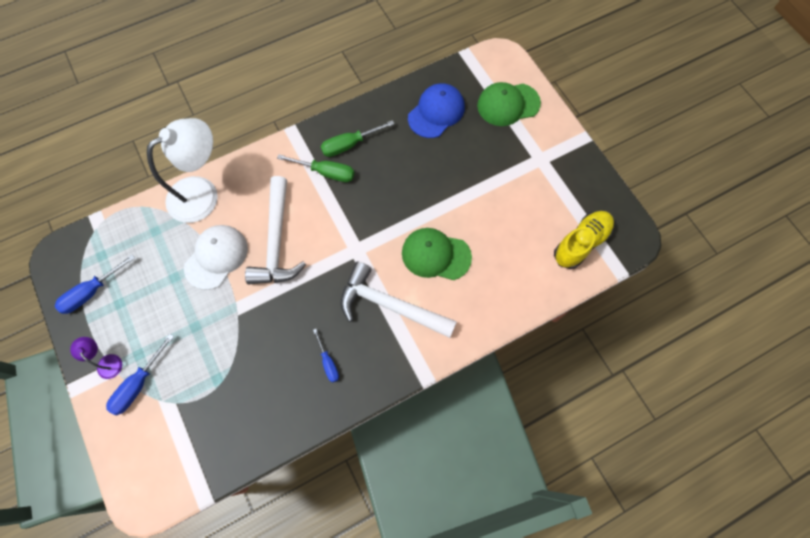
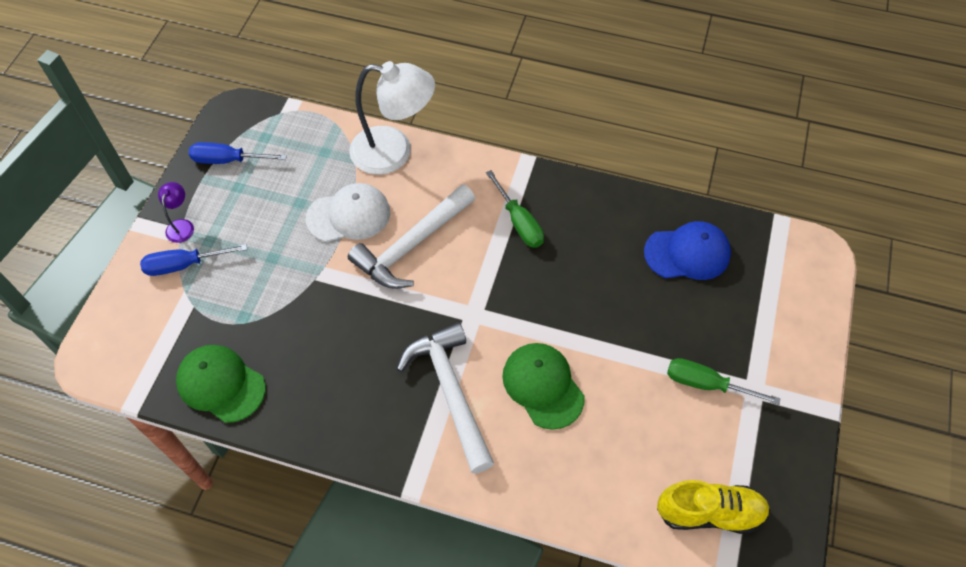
camera: 45 degrees right, 10 degrees down
(328, 362) = (343, 390): blue screwdriver -> none
(349, 144) = (567, 215): green screwdriver -> green screwdriver (706, 384)
(508, 104) = (775, 306): green cap -> green cap (221, 384)

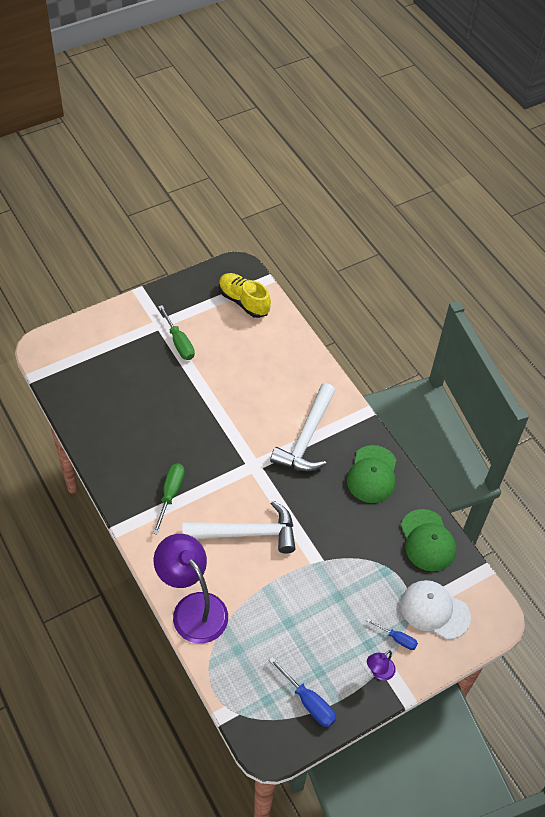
camera: 140 degrees left, 5 degrees down
(184, 265) = (397, 638): blue screwdriver -> blue screwdriver, size x0.64
(349, 215) = (265, 586): white cap -> white cap (434, 610)
(394, 152) = (193, 608): white lamp -> purple lamp
(543, 386) = (257, 403): green cap -> green cap (372, 474)
(687, 253) = (104, 401): blue cap -> none

